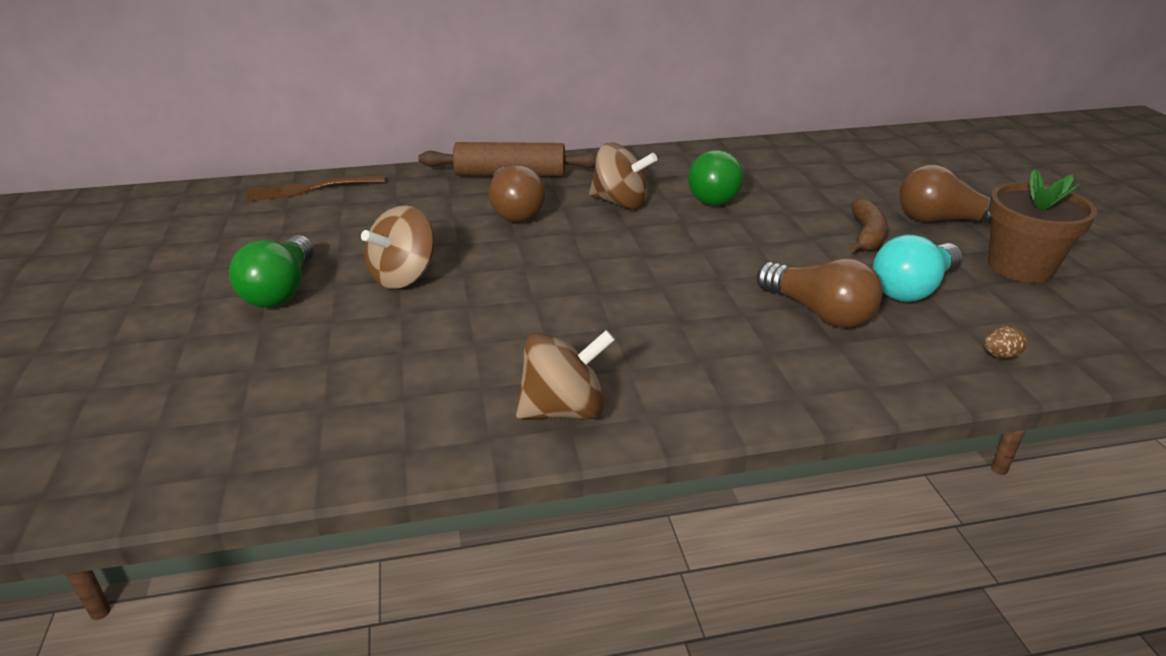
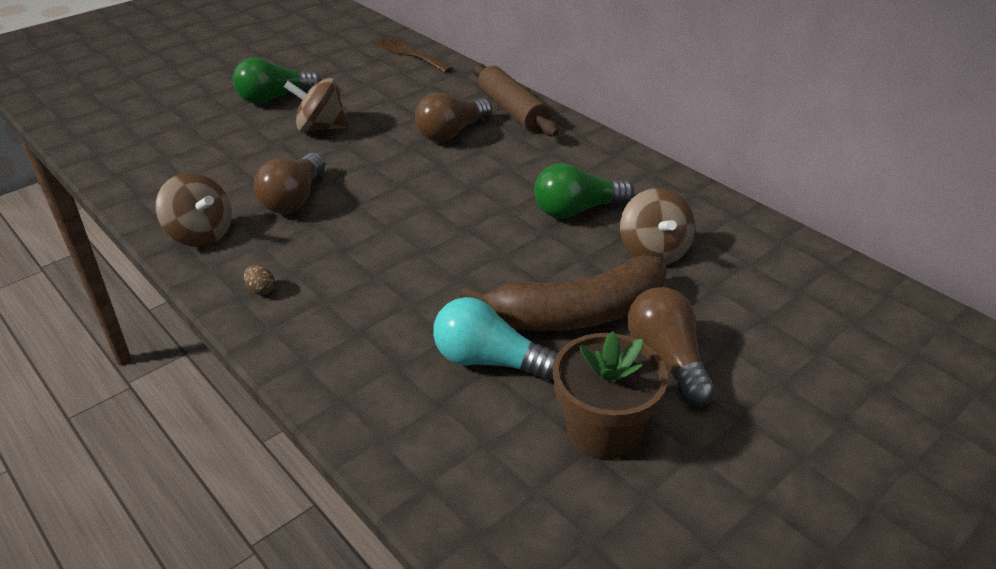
camera: 60 degrees right, 5 degrees up
(620, 202) = (512, 170): brown spinning top -> brown spinning top (653, 252)
(819, 312) = (402, 313): brown light bulb -> brown light bulb (294, 199)
(866, 235) = (578, 313): brown banana -> brown banana, size x1.89
(1000, 355) = (400, 433): brown egg -> brown egg (261, 290)

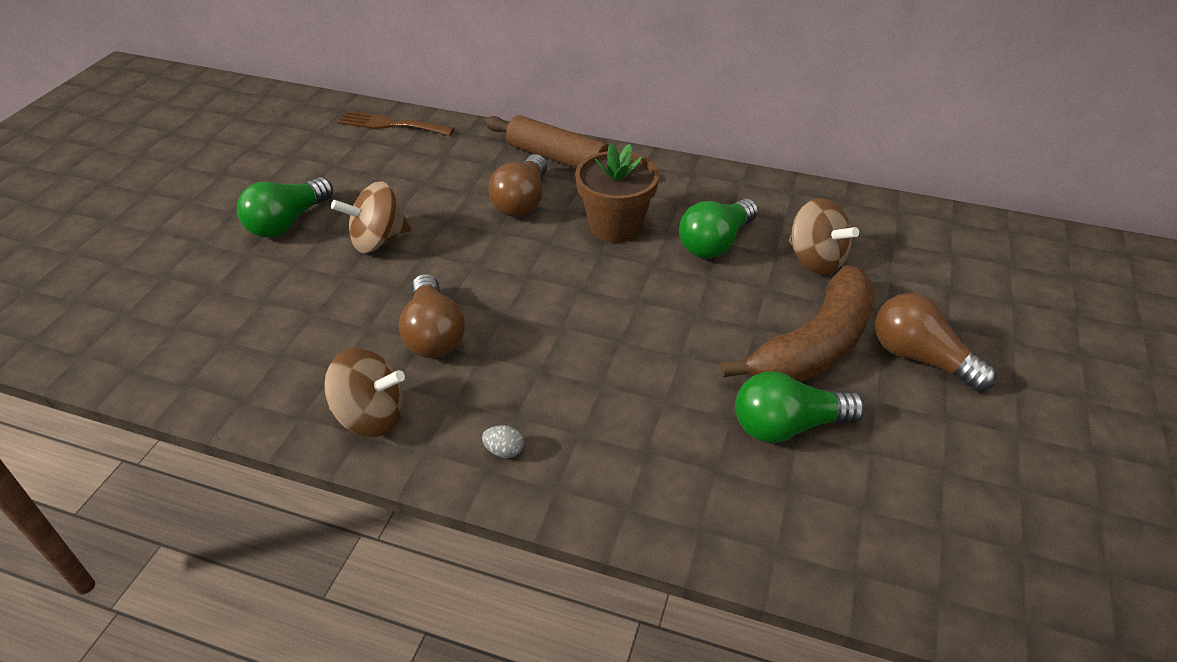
camera: 30 degrees left, 5 degrees up
(261, 290) = (504, 451): brown egg -> grey egg
(488, 360) = (788, 426): turquoise light bulb -> green light bulb
(602, 431) = (937, 448): brown flower pot -> brown flower pot (615, 226)

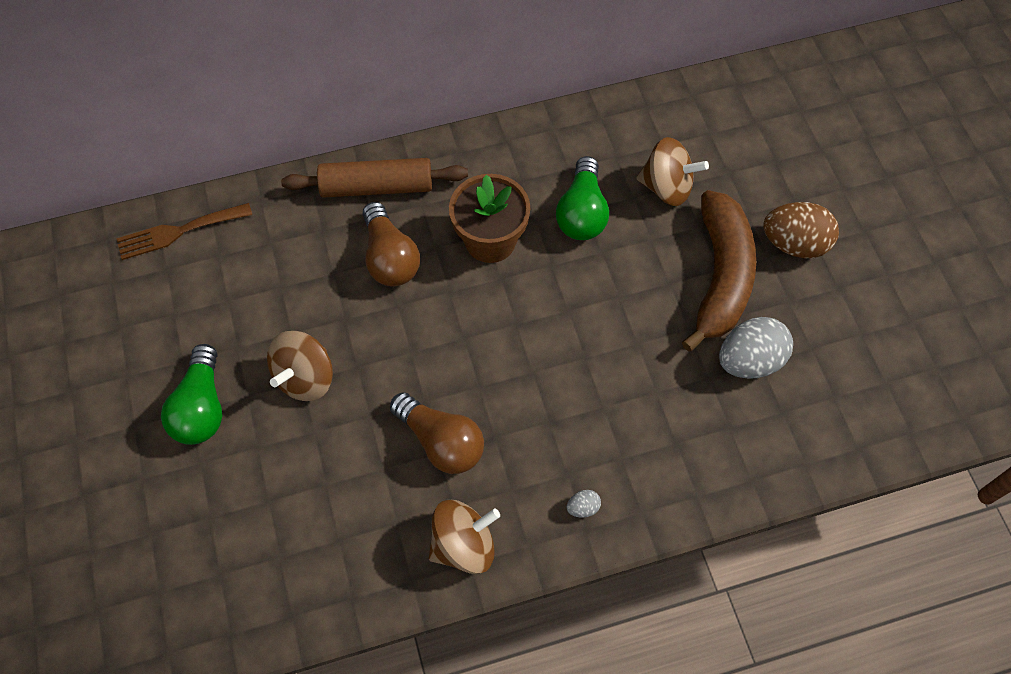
camera: 35 degrees left, 20 degrees up
(788, 426) = (749, 360): green light bulb -> grey egg
(920, 358) = (794, 244): brown light bulb -> brown egg

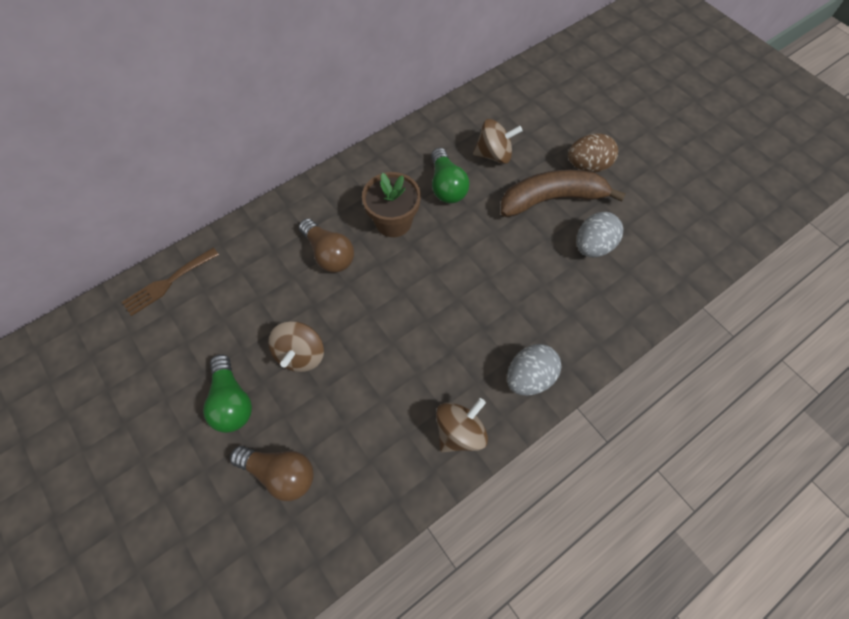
camera: 20 degrees left, 0 degrees up
(377, 187) = (301, 210): brown rolling pin -> none
(441, 441) = (415, 366): brown light bulb -> brown light bulb (280, 473)
(583, 507) = (529, 377): grey egg -> grey egg, size x2.33
(720, 276) = (552, 199): brown banana -> brown banana turned 90 degrees counterclockwise

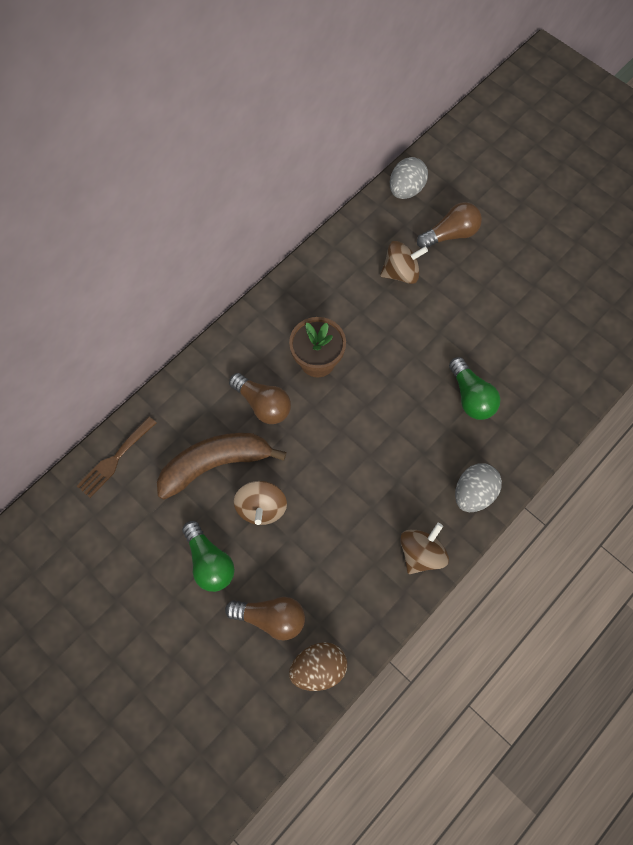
camera: 10 degrees left, 5 degrees up
(446, 186) = (361, 314): green light bulb -> green light bulb (471, 397)
(549, 128) = (450, 234): none -> brown light bulb
(552, 199) = (465, 312): brown banana -> brown banana (215, 464)
(588, 166) = (494, 271): brown egg -> brown egg (318, 668)
(593, 246) = (511, 355): grey egg -> grey egg (406, 189)

